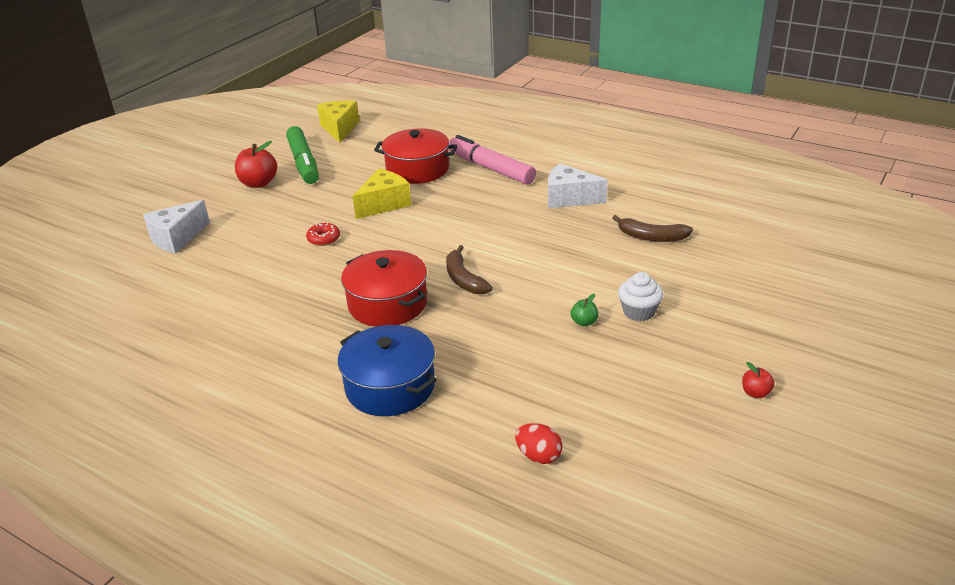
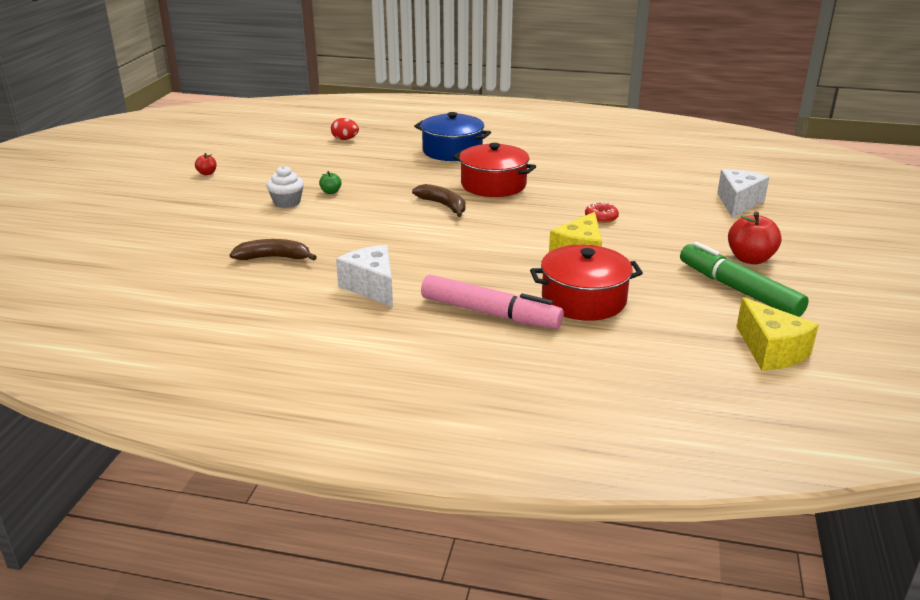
camera: 160 degrees right, 5 degrees down
(569, 198) = (372, 287): white cheese -> white cheese turned 120 degrees counterclockwise

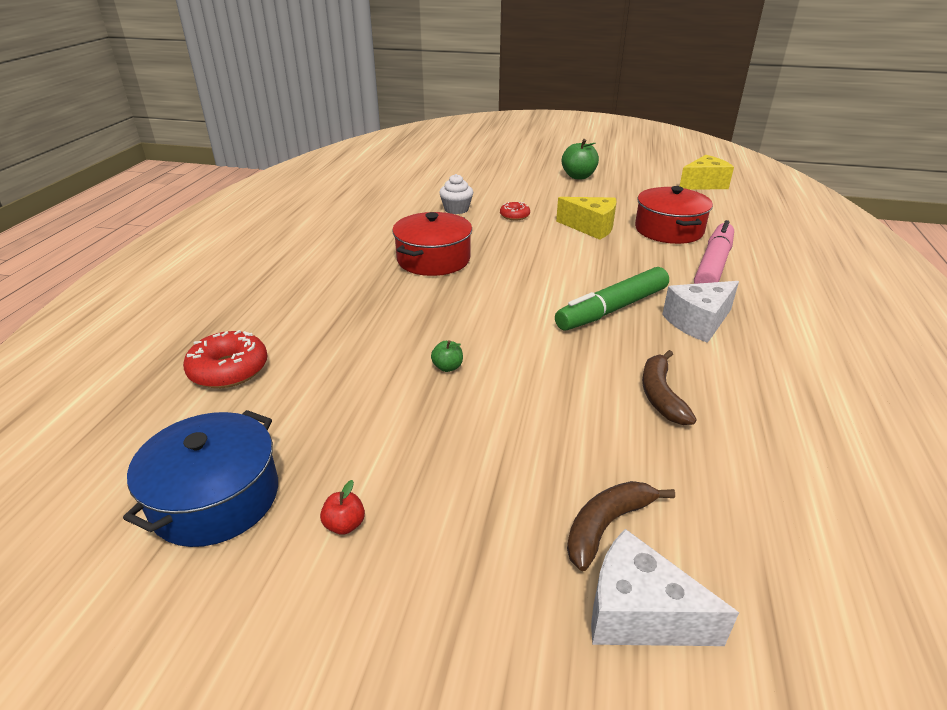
camera: 90 degrees left, 5 degrees up
(287, 202) = (485, 404): white cupcake -> white cupcake (456, 209)
(345, 139) = (229, 370): red egg -> red donut
(443, 205) = (490, 286): brown banana -> brown banana (607, 526)
(452, 151) = (319, 282): blue pot -> blue pot (216, 498)
(738, 203) = (480, 170): white cheese -> white cheese (639, 613)
(738, 290) = (627, 184): green marker -> green marker (612, 309)
(750, 259) = (578, 176): red apple -> green apple

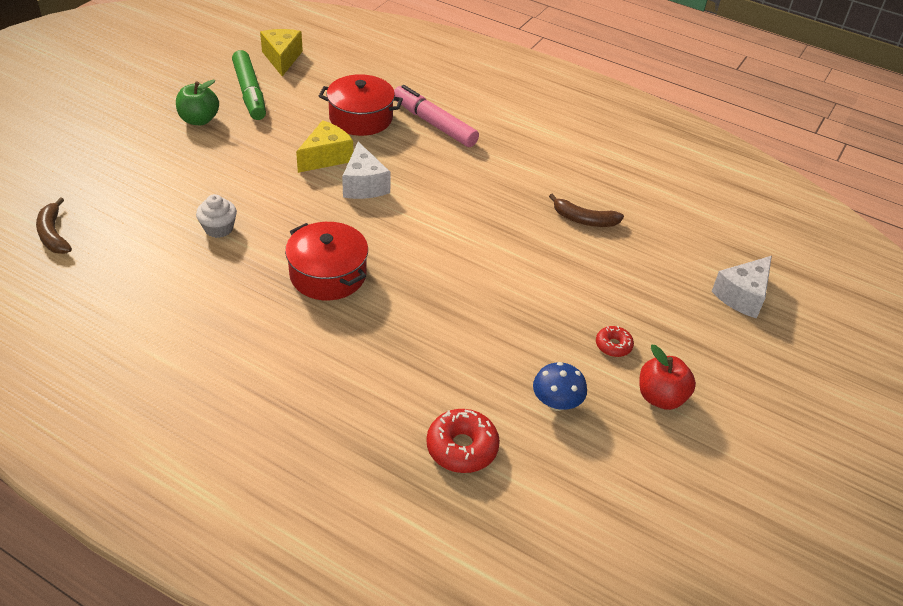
camera: 75 degrees left, 10 degrees up
(216, 498) = (621, 462): blue pot -> none
(308, 424) = (556, 403): none -> blue mushroom
(344, 525) = (661, 397): red apple -> red apple, size x1.96
(447, 367) = (513, 310): green apple -> none
(514, 216) = (266, 194): red donut -> red donut (613, 345)
(607, 526) = (686, 286): brown banana -> brown banana (53, 234)
(612, 309) = (472, 199): green marker -> green marker (249, 92)
(698, 322) = (509, 167): white cheese -> white cheese (364, 185)

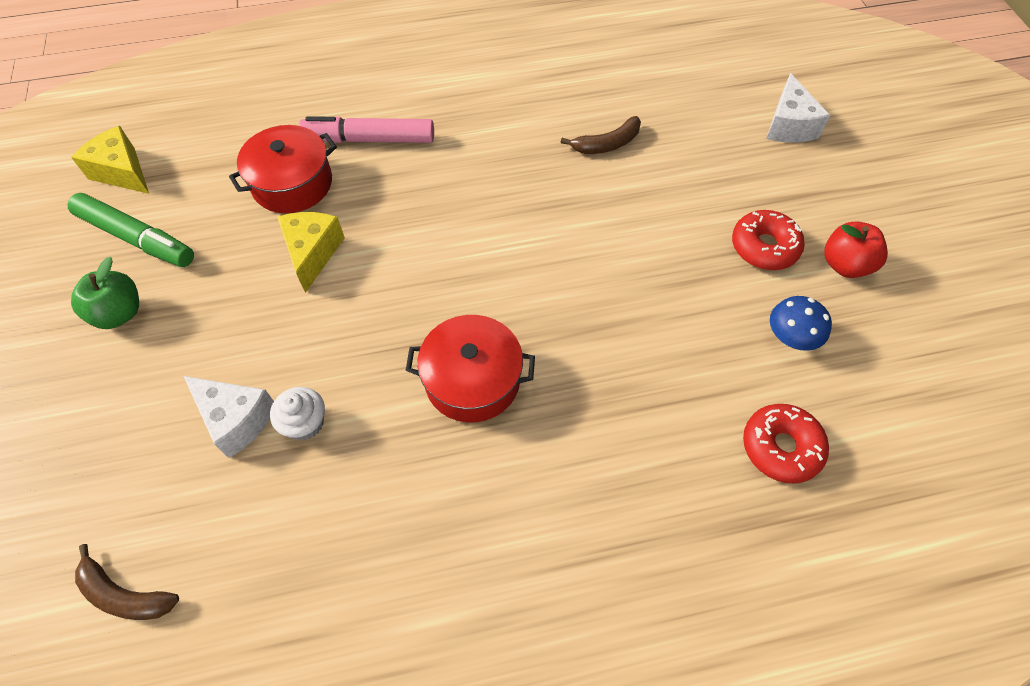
camera: 40 degrees left, 15 degrees up
(364, 185) = (386, 255): white cheese -> white cheese (236, 419)
(613, 345) = (764, 247): red donut -> red donut, size x1.72

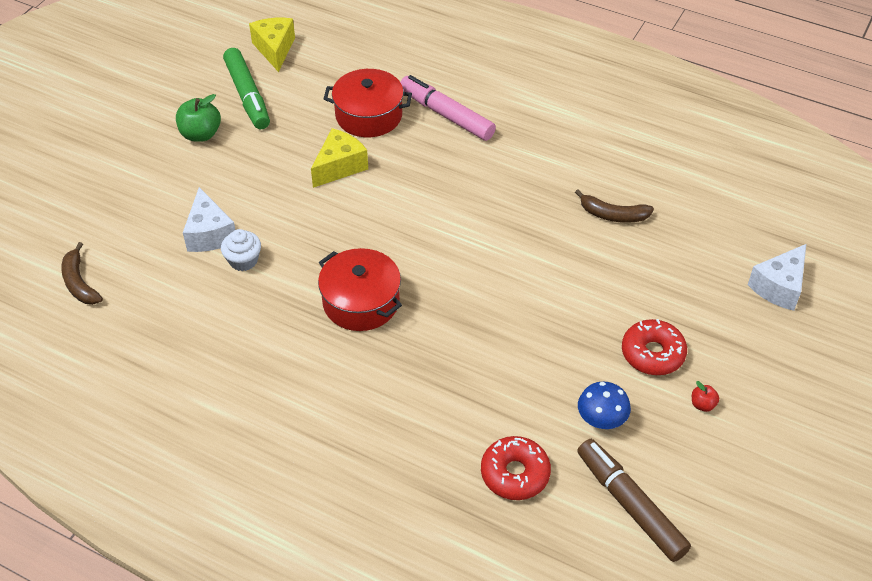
camera: 40 degrees right, 10 degrees down
(845, 264) = (702, 404): red apple -> red apple, size x0.51
(893, 399) = (630, 505): none -> brown marker

